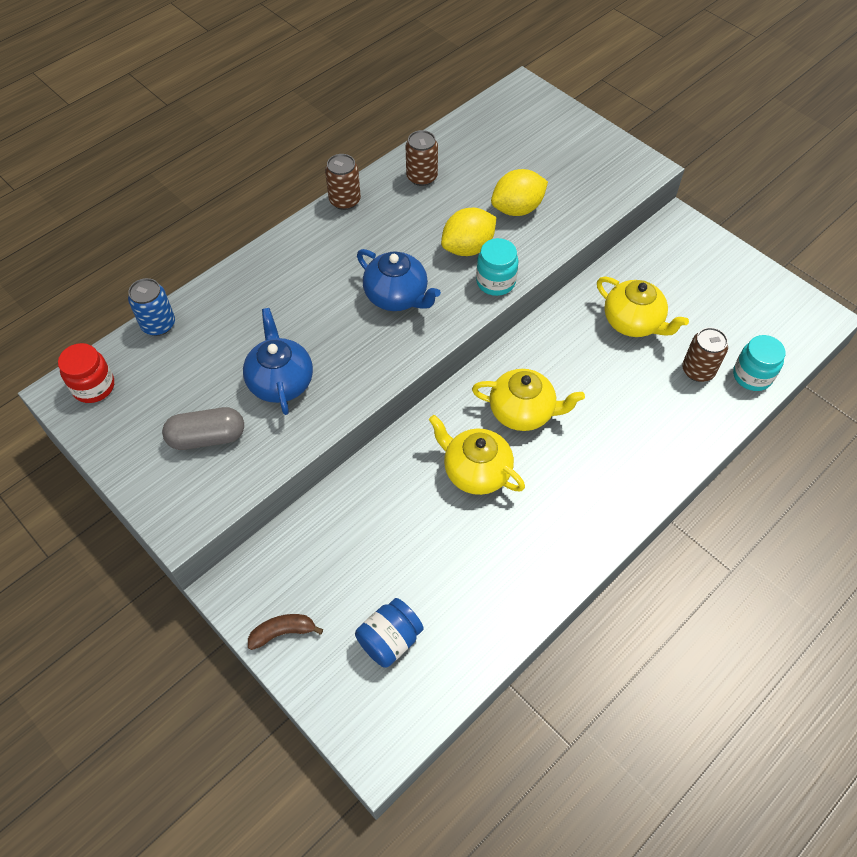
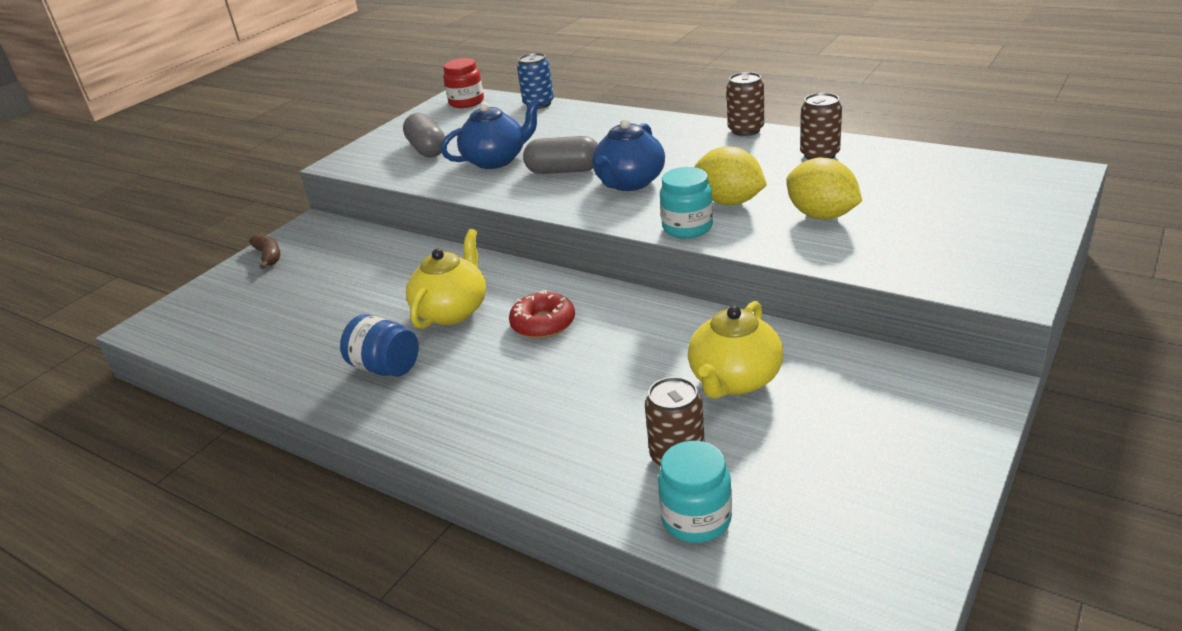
camera: 80 degrees right, 25 degrees down
(342, 335) = (564, 171): none -> grey capsule
(390, 640) = (255, 307): blue jar -> blue jar (385, 367)
(523, 412) = (543, 323): yellow teapot -> red donut

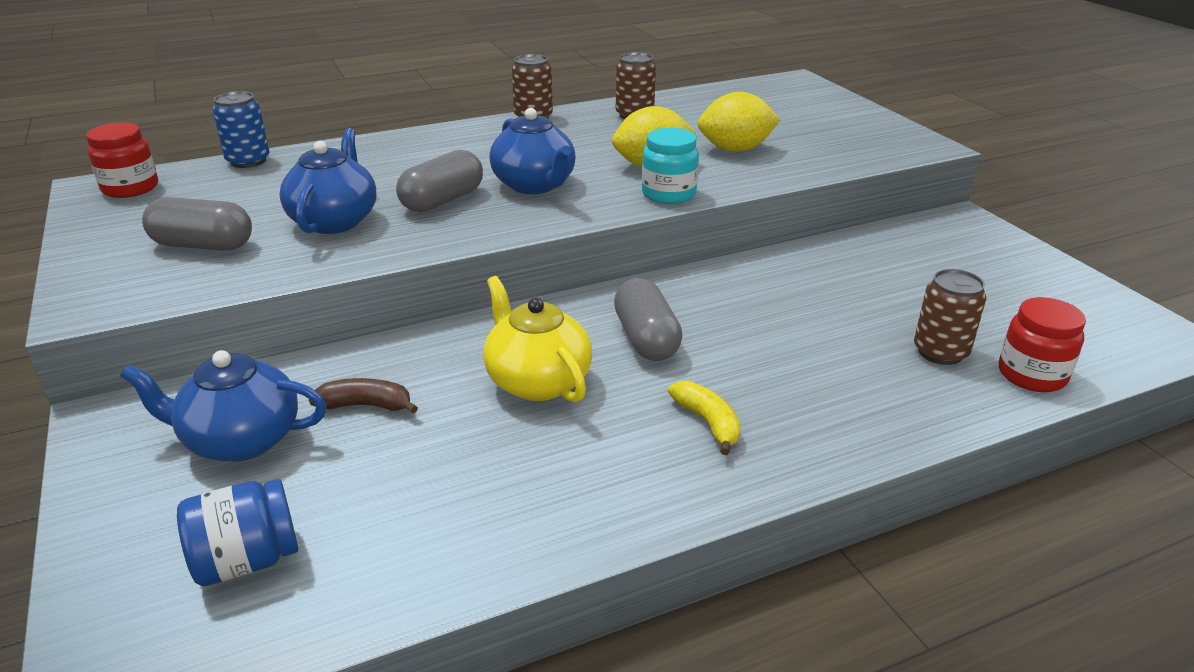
camera: 60 degrees left, 0 degrees up
(268, 256) = (122, 483): brown banana -> brown banana (366, 405)
(321, 262) = (240, 440): none -> blue teapot
(385, 367) = (593, 464): blue jar -> blue jar (247, 560)
(465, 388) = (708, 422): none -> yellow banana
(543, 323) = (646, 339): red donut -> grey capsule
(696, 519) = (1031, 375): turquoise jar -> red jar
(734, 380) = (858, 290): yellow teapot -> none

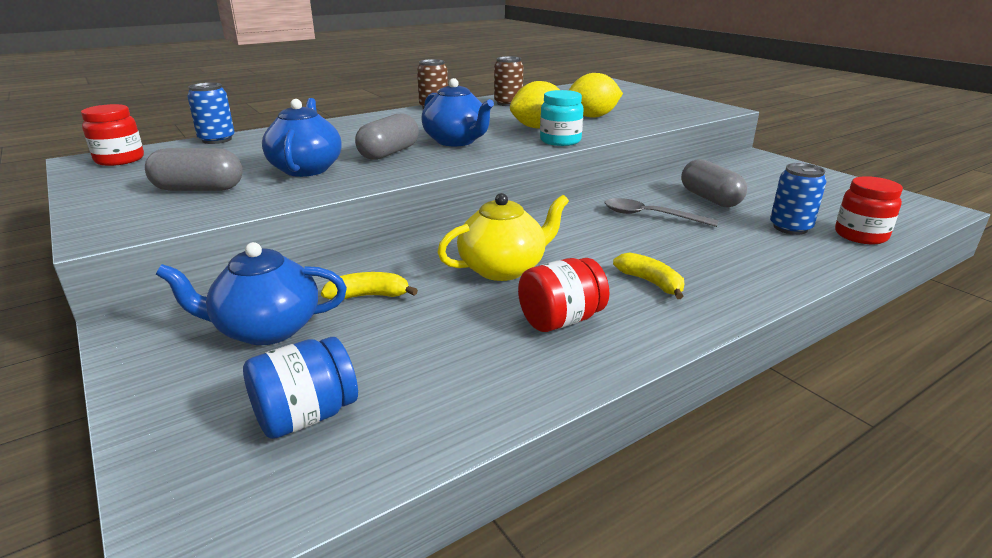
camera: 10 degrees left, 5 degrees down
(366, 405) = (368, 296): brown banana -> yellow banana
(537, 381) = (503, 268): yellow teapot -> yellow teapot turned 105 degrees clockwise
(572, 467) = (561, 320): none -> red jar
(646, 339) = (574, 236): grey capsule -> grey capsule (709, 199)
(760, 314) = (650, 216): none -> grey spoon
(940, 352) = (790, 228): brown can -> blue can

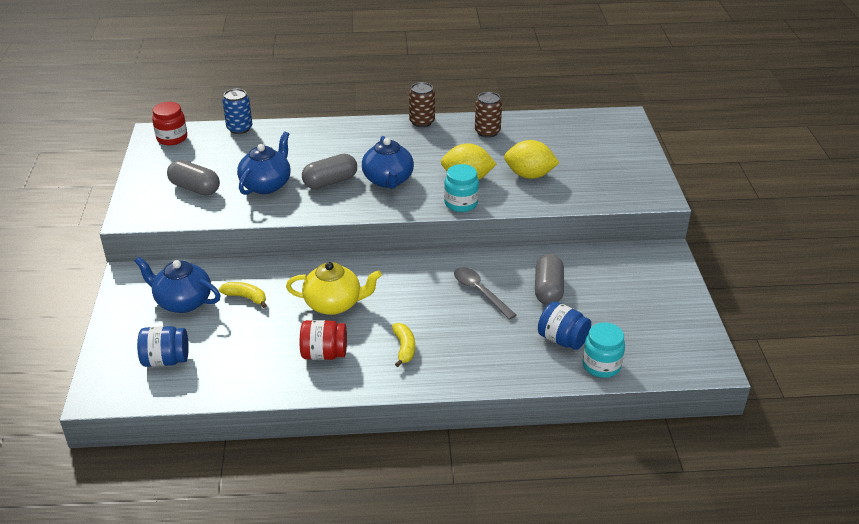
camera: 30 degrees right, 10 degrees up
(790, 228) = (562, 339): blue can -> blue jar
(860, 235) = (601, 365): red jar -> turquoise jar

